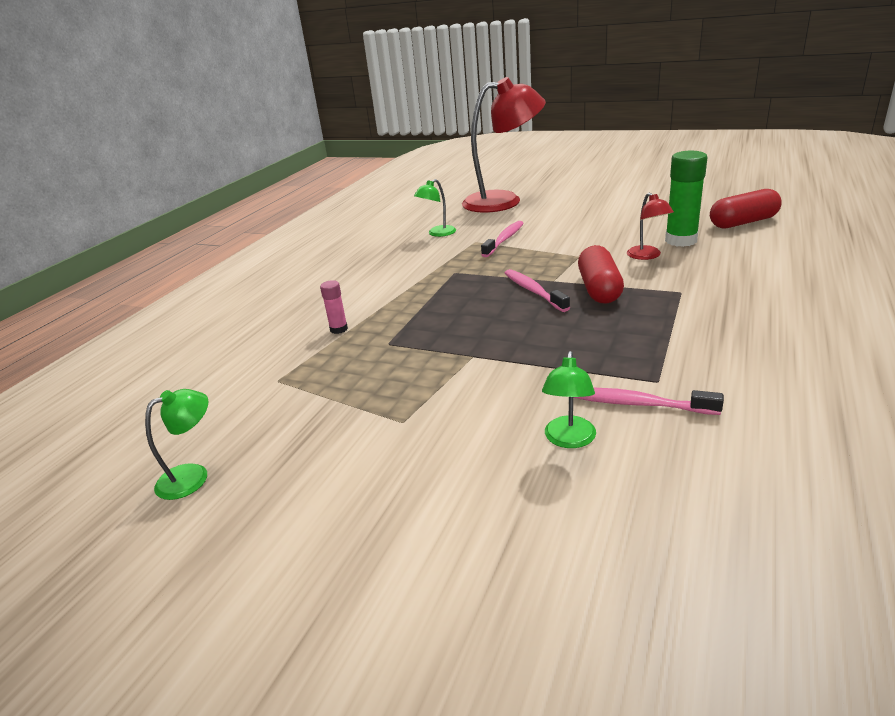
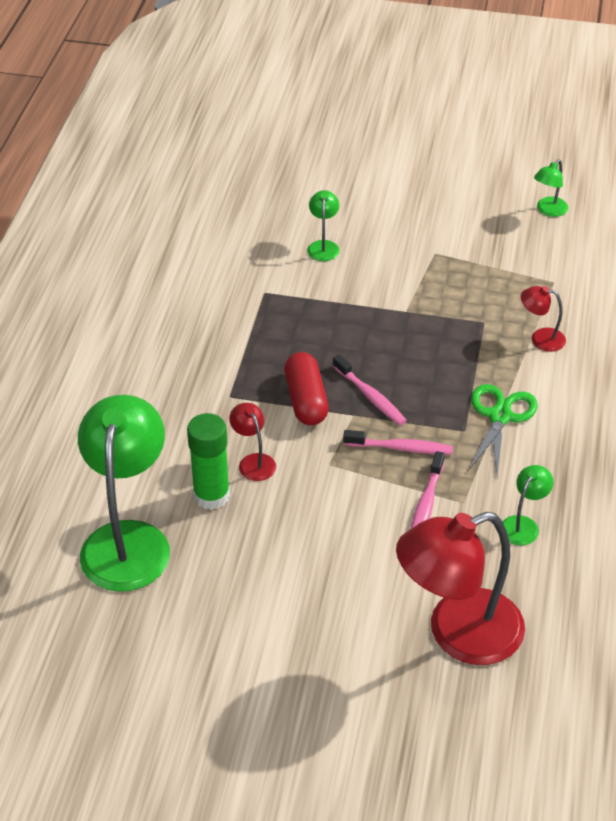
camera: 165 degrees right, 15 degrees up
(339, 329) = (540, 338): pink glue stick -> red lamp
(418, 279) = (500, 416): none -> green scissors
(638, 404) = (279, 273): pink toothbrush -> pink toothbrush (401, 448)
(743, 222) = (128, 540): red capsule -> green lamp

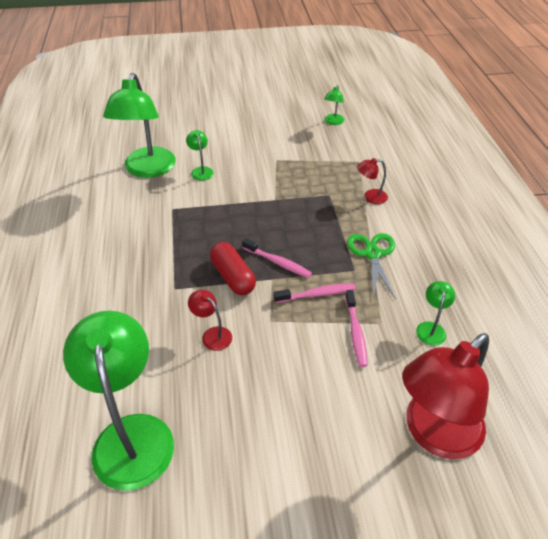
camera: 20 degrees left, 0 degrees up
(211, 495) = (189, 373): green glue stick -> none
(252, 228) = (147, 170): none -> green lamp

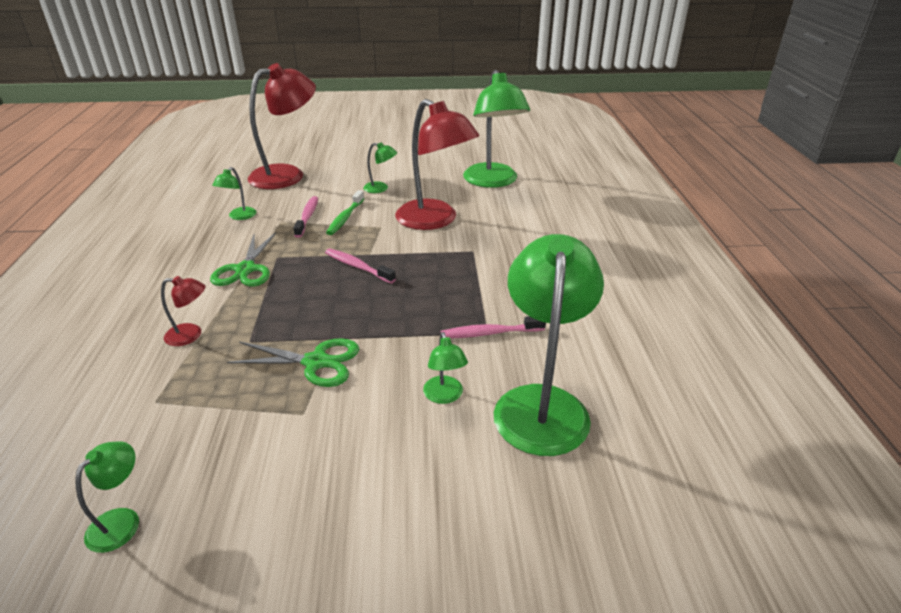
camera: 175 degrees left, 10 degrees down
(212, 335) = (435, 220): red lamp -> red lamp, size x2.29
(233, 277) = (410, 257): red capsule -> none
(280, 184) = (315, 362): none -> green scissors
(288, 403) = (381, 188): none -> green lamp
(313, 333) = (345, 218): none -> green toothbrush
(317, 294) = (328, 241): pink toothbrush -> pink toothbrush (489, 333)

